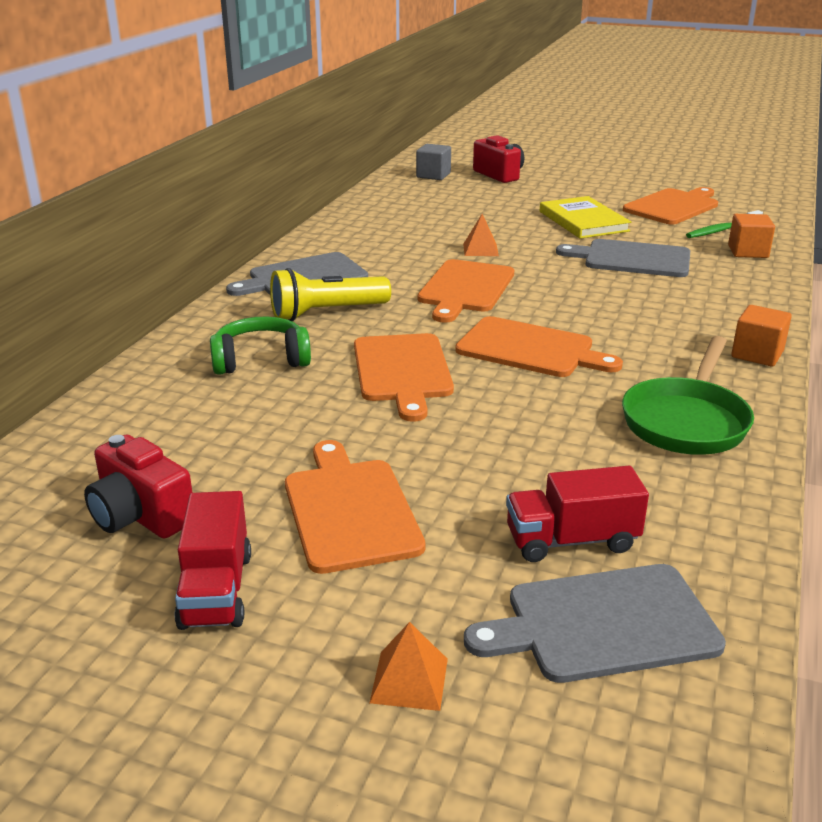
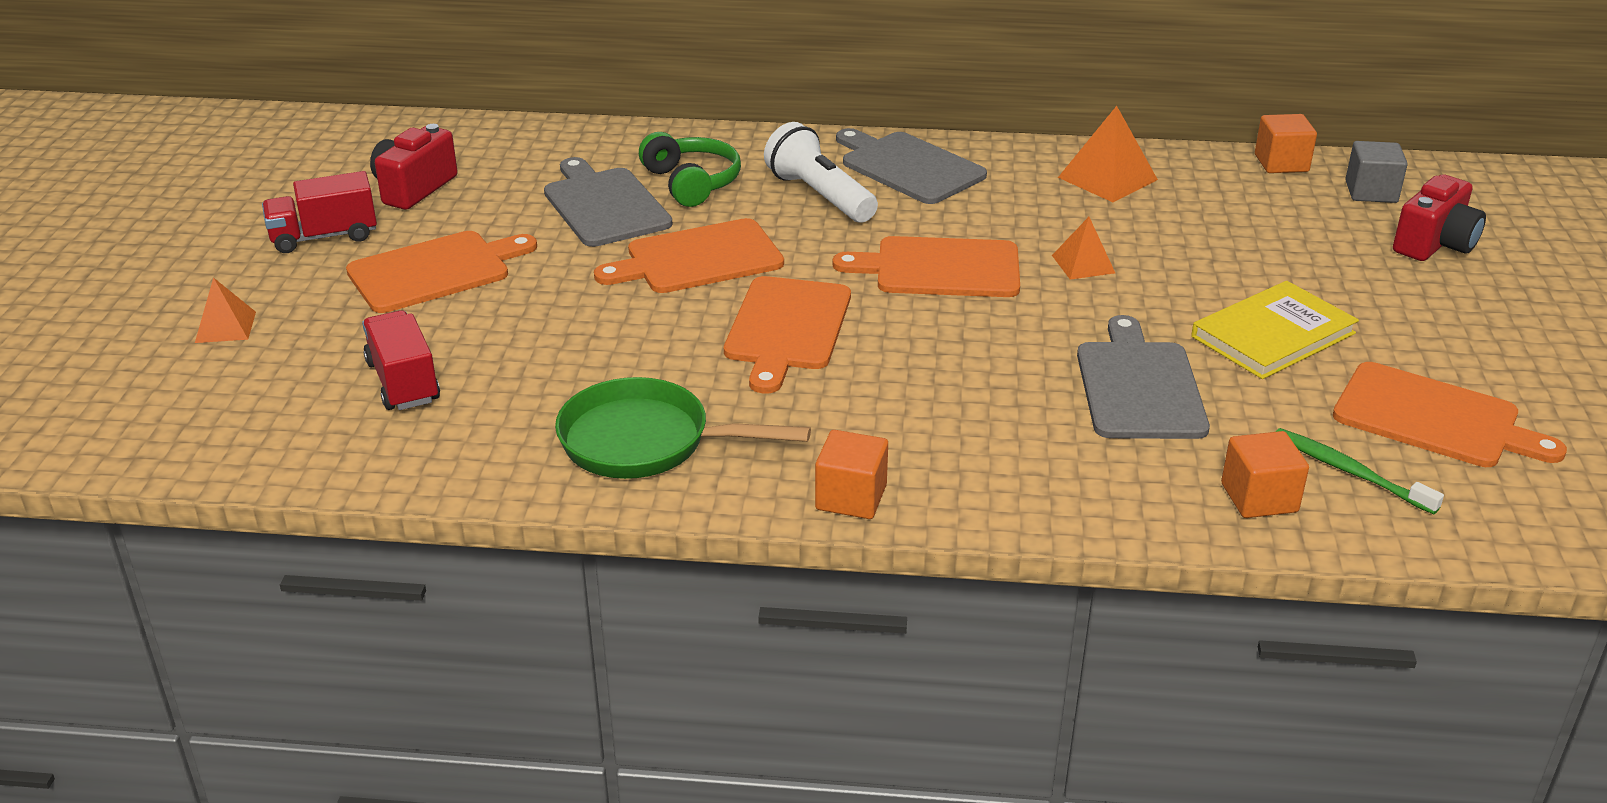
camera: 75 degrees right, 5 degrees up
(326, 313) = (819, 196): yellow flashlight -> white flashlight
(370, 226) = (1107, 178): none -> orange pyramid
(384, 186) = (1281, 163): none -> orange cube
(603, 624) = (288, 405): grey cutting board -> grey cutting board (604, 205)

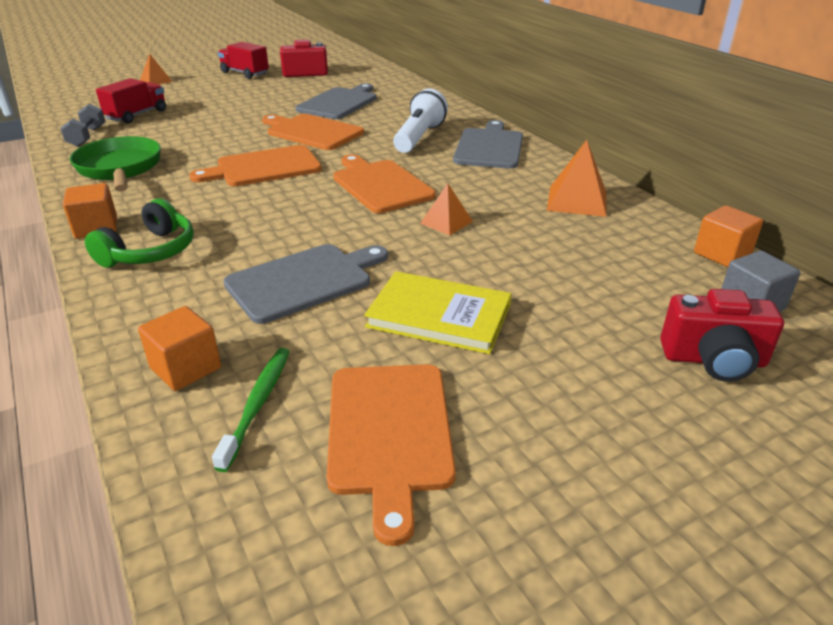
camera: 55 degrees right, 0 degrees up
(435, 271) = (238, 94): orange cutting board -> none
(450, 448) = (87, 137): none -> grey dumbbell
(691, 183) = (388, 111): green headphones -> green headphones (150, 251)

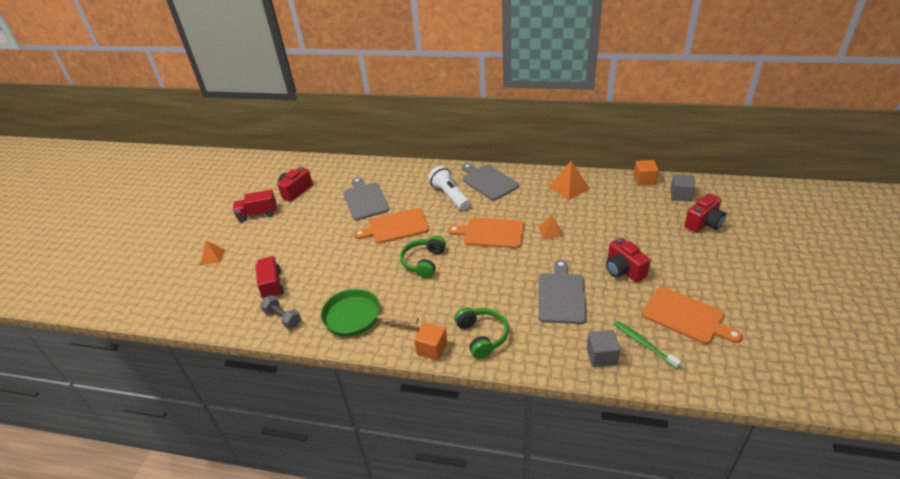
camera: 45 degrees left, 5 degrees up
(186, 368) = (601, 356): orange cube -> grey cube
(264, 167) = (424, 262): orange cutting board -> green headphones
(439, 316) = (623, 270): yellow book -> red camera

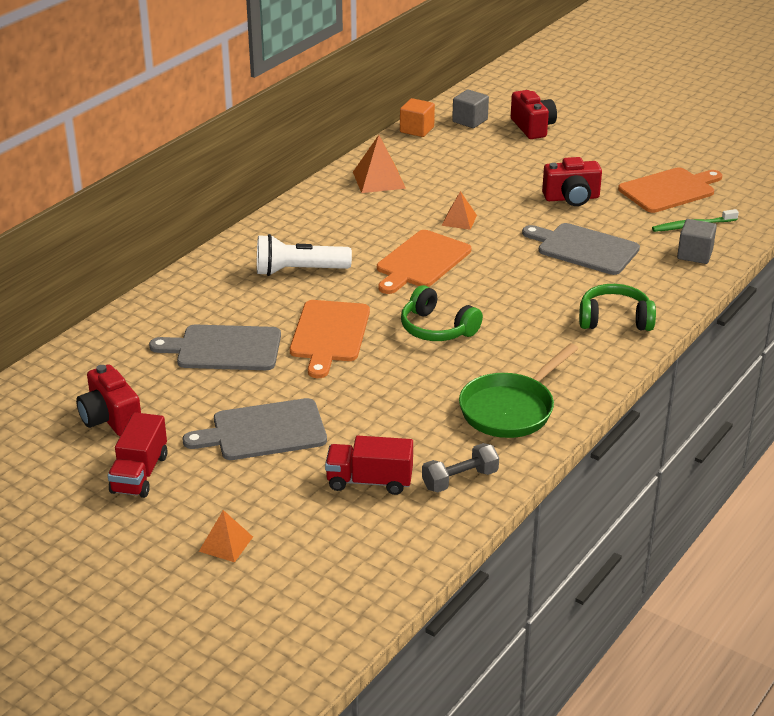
camera: 70 degrees left, 5 degrees down
(432, 349) = (612, 361): orange cube -> none
(488, 181) = (297, 232): grey cutting board -> grey cutting board (264, 431)

